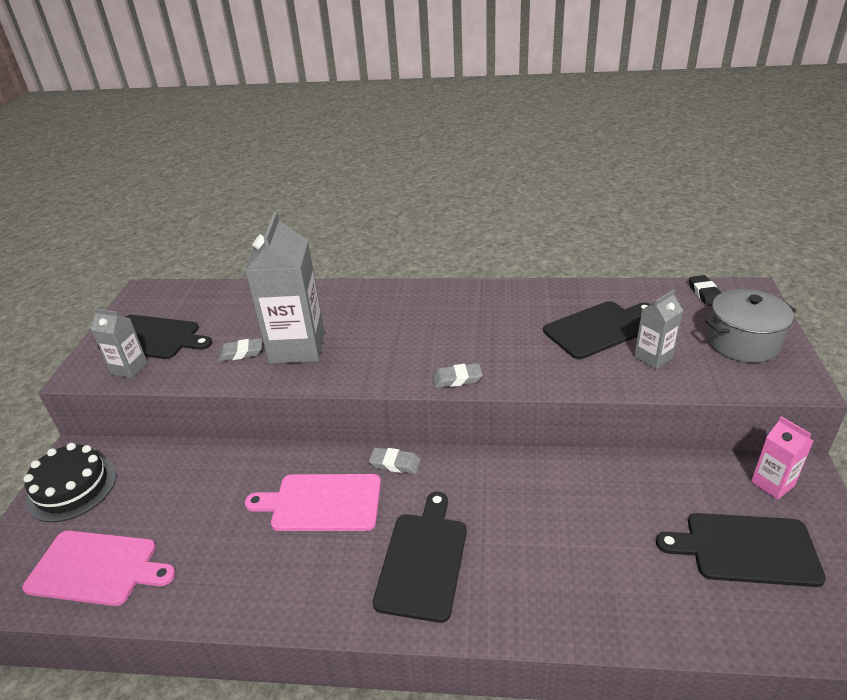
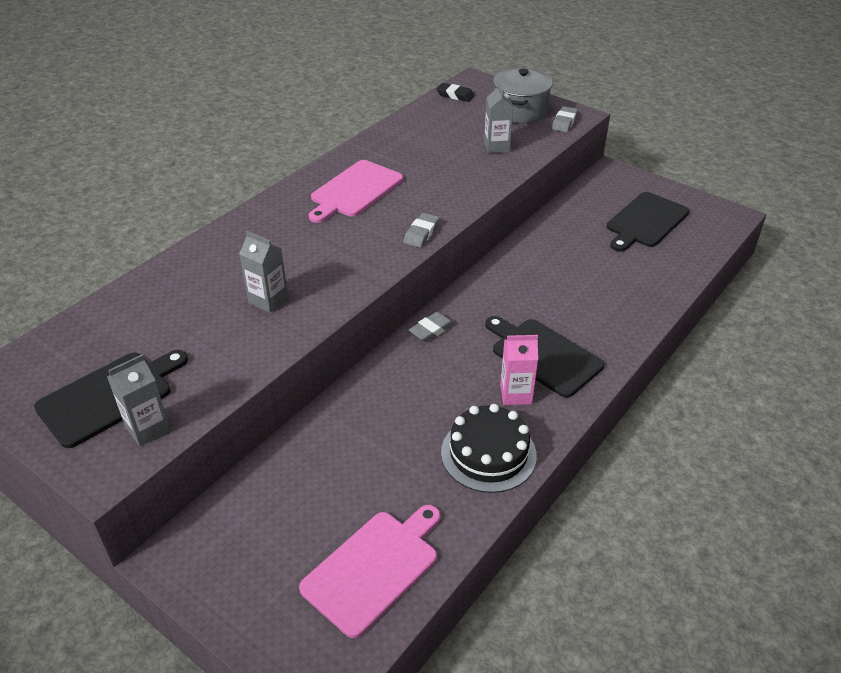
camera: 60 degrees left, 5 degrees up
(72, 487) = (228, 570): black cake -> black cake (488, 454)
(241, 353) = (229, 338): grey eraser -> grey eraser (564, 122)
(297, 347) = (268, 300): grey carton -> grey carton, size x0.51
(322, 503) = (435, 387): pink cutting board -> pink cutting board (355, 190)
(598, 329) = (440, 150): black cutting board -> none
(772, 484) = (608, 185): pink carton -> pink carton (516, 394)

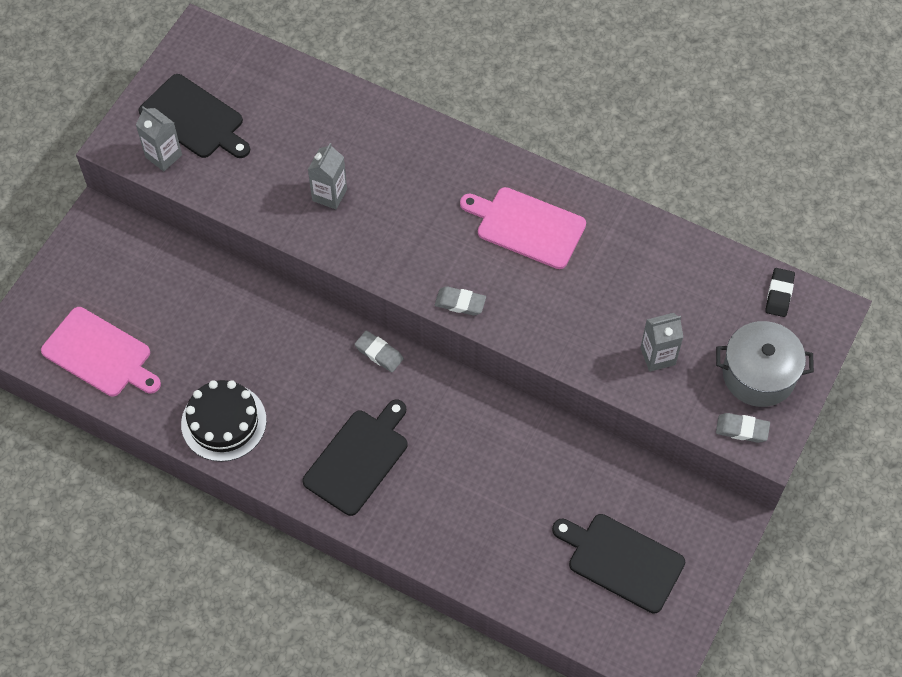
camera: 80 degrees right, 20 degrees up
(516, 394) = (300, 438): pink carton -> none

